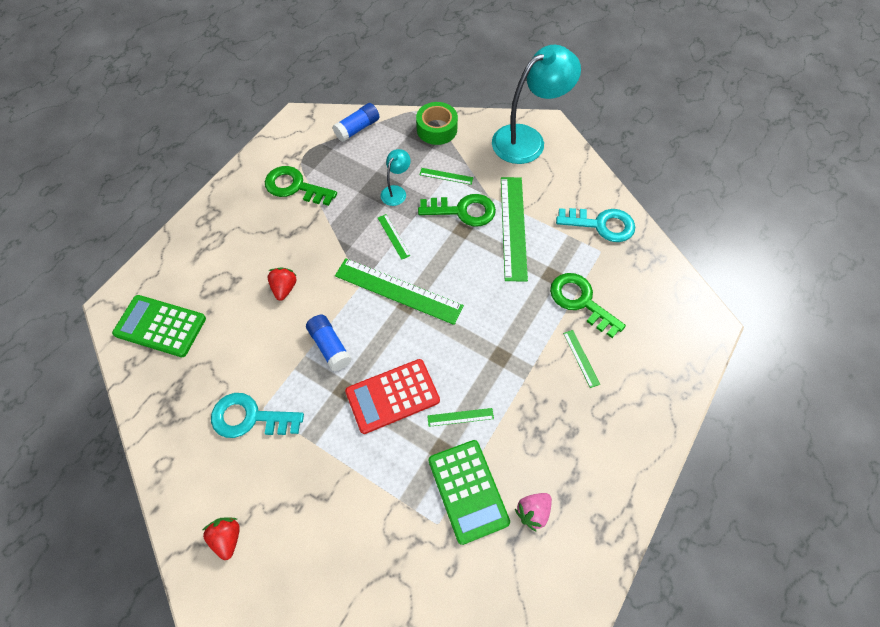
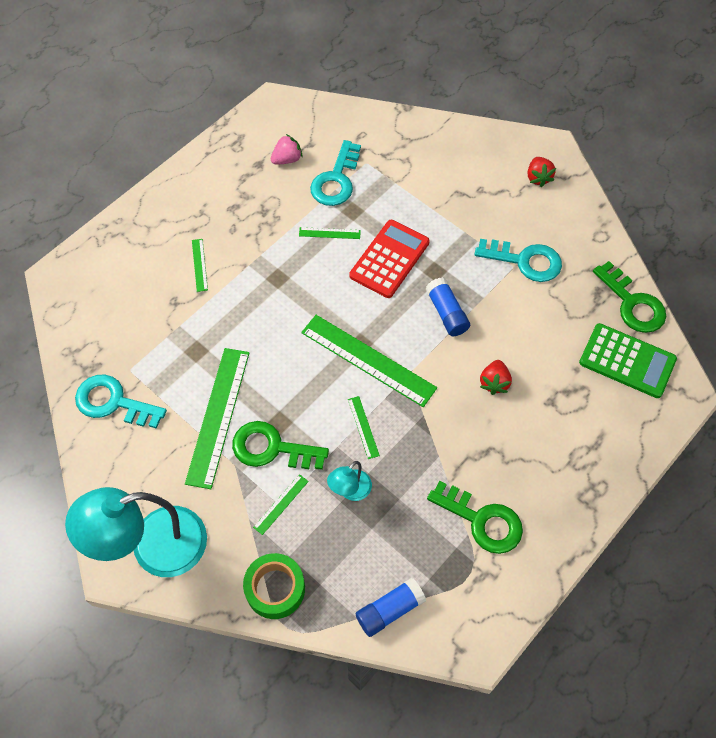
camera: 170 degrees left, 0 degrees up
(392, 396) = (389, 259): red calculator -> red calculator turned 45 degrees counterclockwise
(446, 176) = (281, 504): green ruler -> green ruler turned 75 degrees counterclockwise
(468, 491) = (336, 180): green calculator -> turquoise key
(581, 301) = (176, 318): green key -> green key (632, 303)

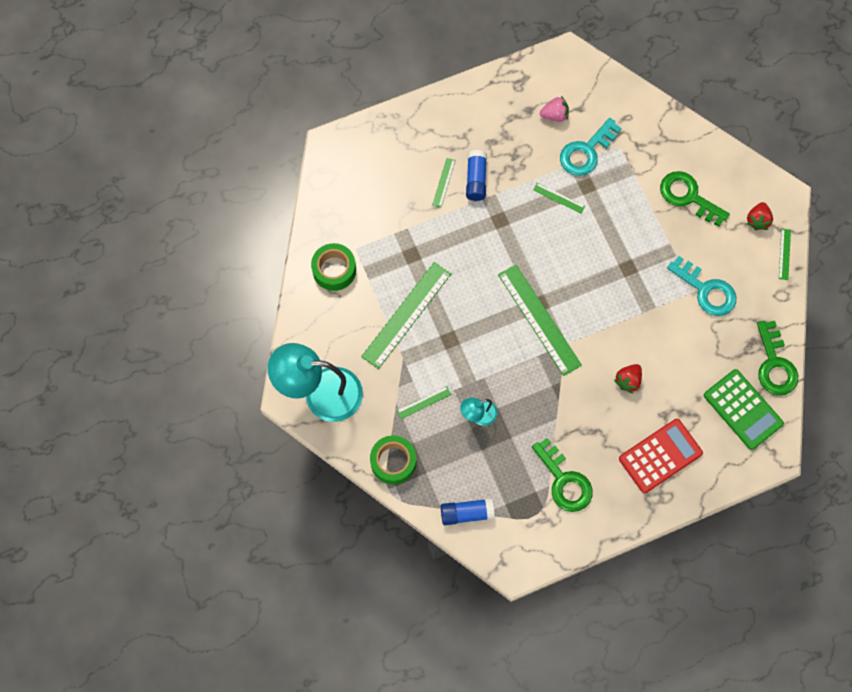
camera: 25 degrees right, 10 degrees up
(113, 402) = (334, 270): turquoise key -> green tape
(272, 448) = (435, 357): green key -> green key (688, 197)
(363, 427) = (510, 371): green ruler -> green ruler (784, 254)
(389, 259) = (596, 241): red calculator -> red calculator (660, 456)
(446, 313) = (619, 307): blue glue stick -> blue glue stick (476, 179)

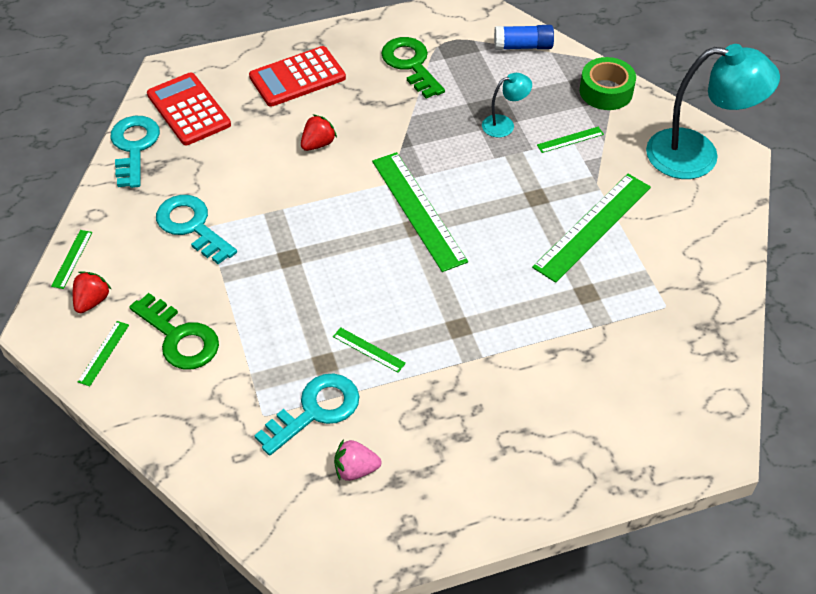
camera: 175 degrees left, 20 degrees down
(334, 270) = (694, 283): green tape -> none
(444, 182) = (538, 383): green ruler -> green ruler (103, 353)
(476, 179) = (489, 384): blue glue stick -> none
(743, 409) = (188, 110): green calculator -> red calculator
(774, 364) = (134, 147): green key -> turquoise key

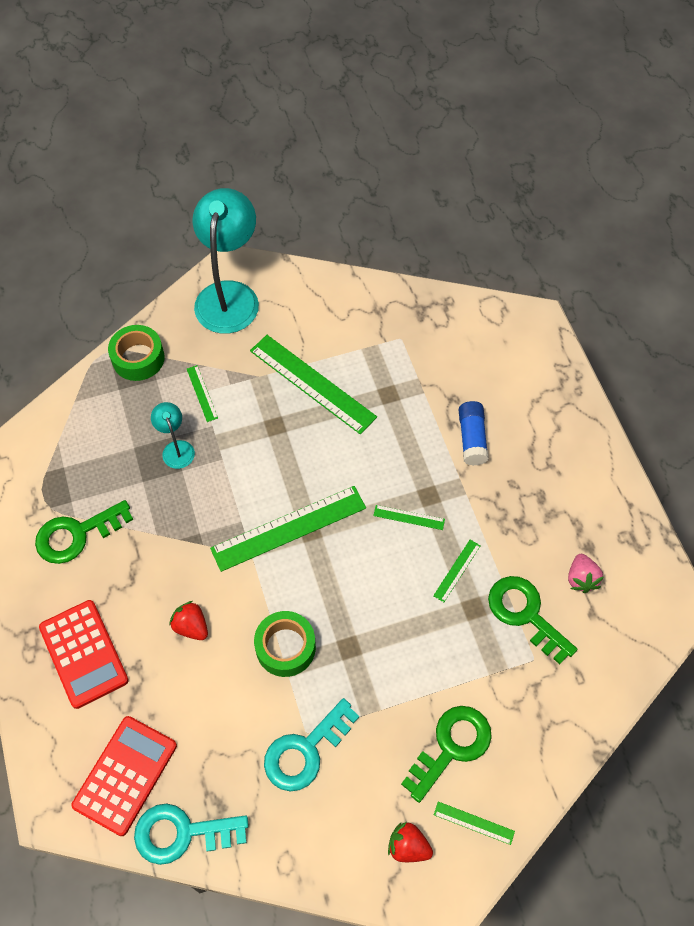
camera: 90 degrees left, 10 degrees up
(72, 259) = (350, 880): green ruler -> green ruler (409, 517)
(188, 110) = (125, 775): red calculator -> red calculator turned 150 degrees clockwise
(293, 210) = (285, 647): none -> green tape
(315, 410) = (525, 614): turquoise key -> green key
(523, 46) = (62, 426): blue glue stick -> blue glue stick (472, 438)

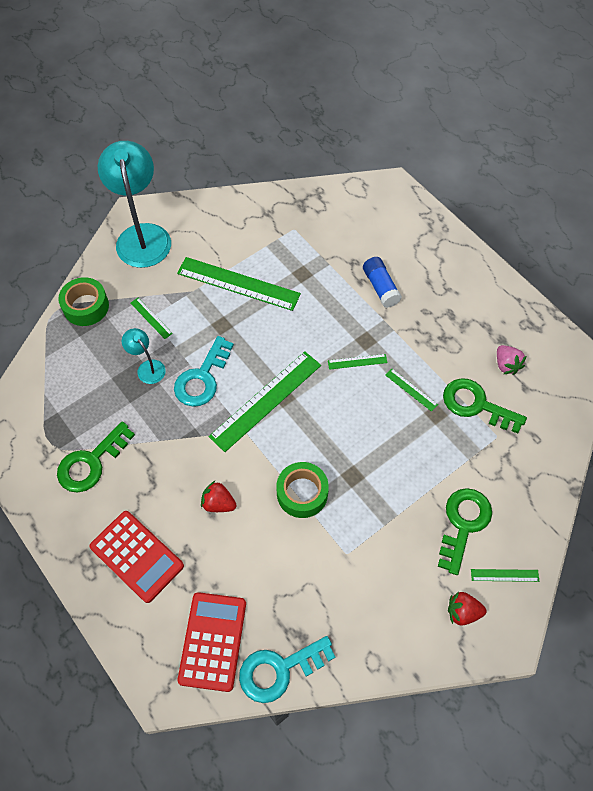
camera: 20 degrees left, 0 degrees up
(305, 751) = (351, 568): turquoise key -> turquoise key (202, 378)
(457, 570) = (411, 389): green ruler -> green ruler turned 60 degrees counterclockwise

